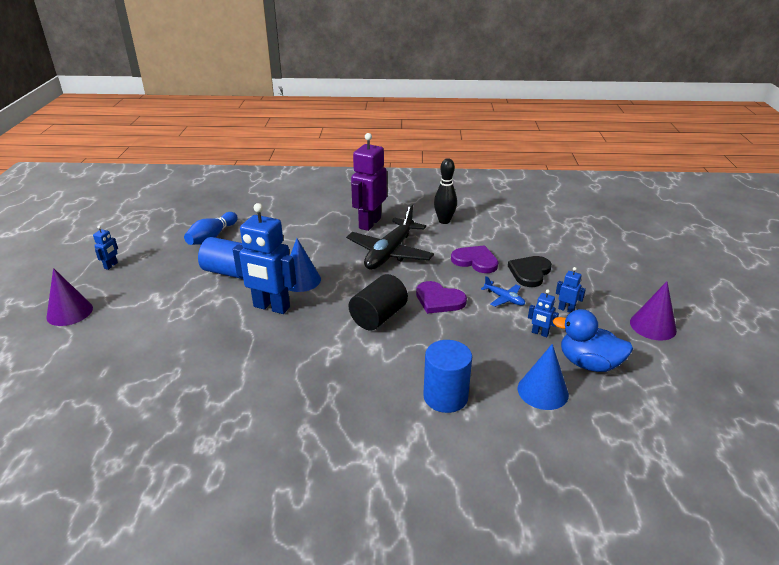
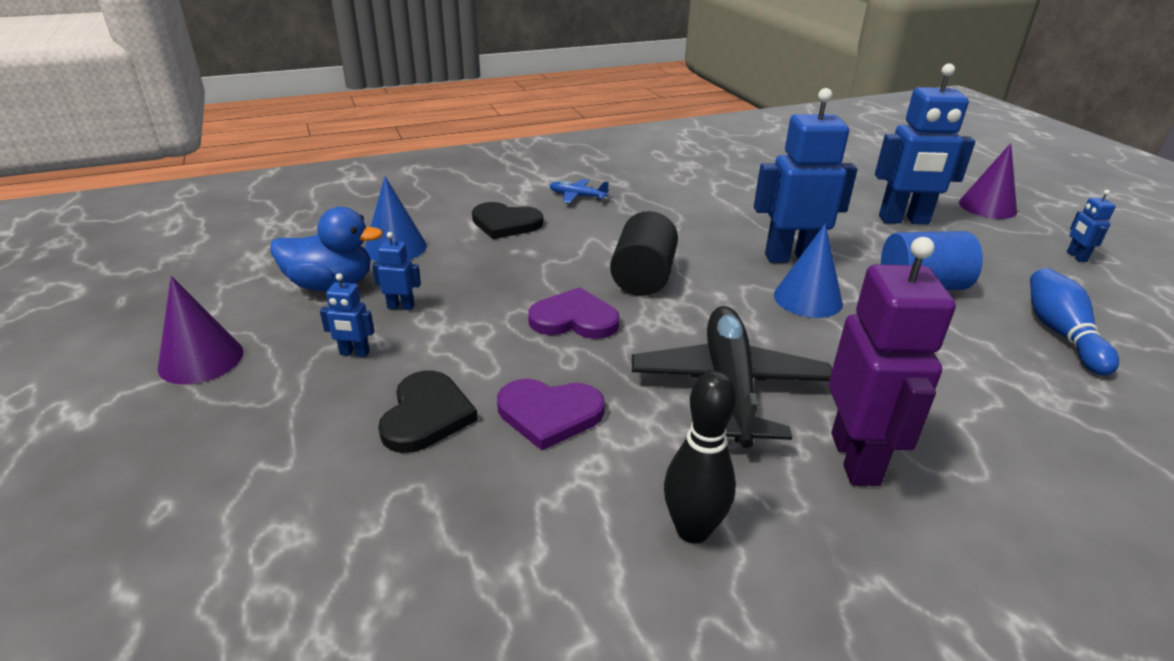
camera: 155 degrees right, 0 degrees up
(149, 316) = (904, 220): none -> blue robot
(445, 397) = (505, 223): blue cylinder -> black heart
(504, 298) = (467, 347): blue plane -> blue plane (577, 196)

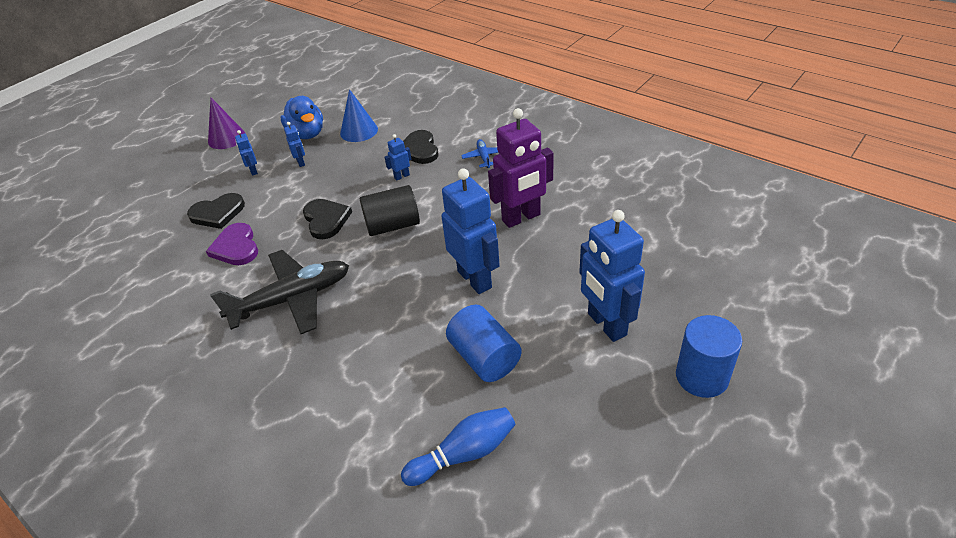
camera: 65 degrees right, 10 degrees up
(574, 319) = (326, 220): purple heart -> black heart
(692, 530) = (172, 322): black bowling pin -> none
(808, 299) = (418, 303): blue cone -> none
(856, 459) = (249, 367): purple robot -> purple robot (521, 218)
(987, 207) = (701, 376): purple cone -> blue cylinder
(1076, 257) = (636, 457): blue robot -> blue robot (401, 176)

